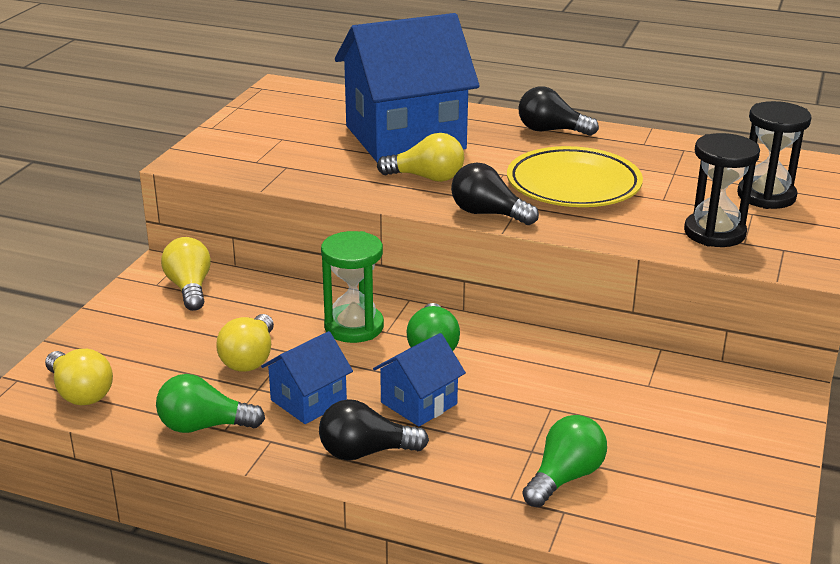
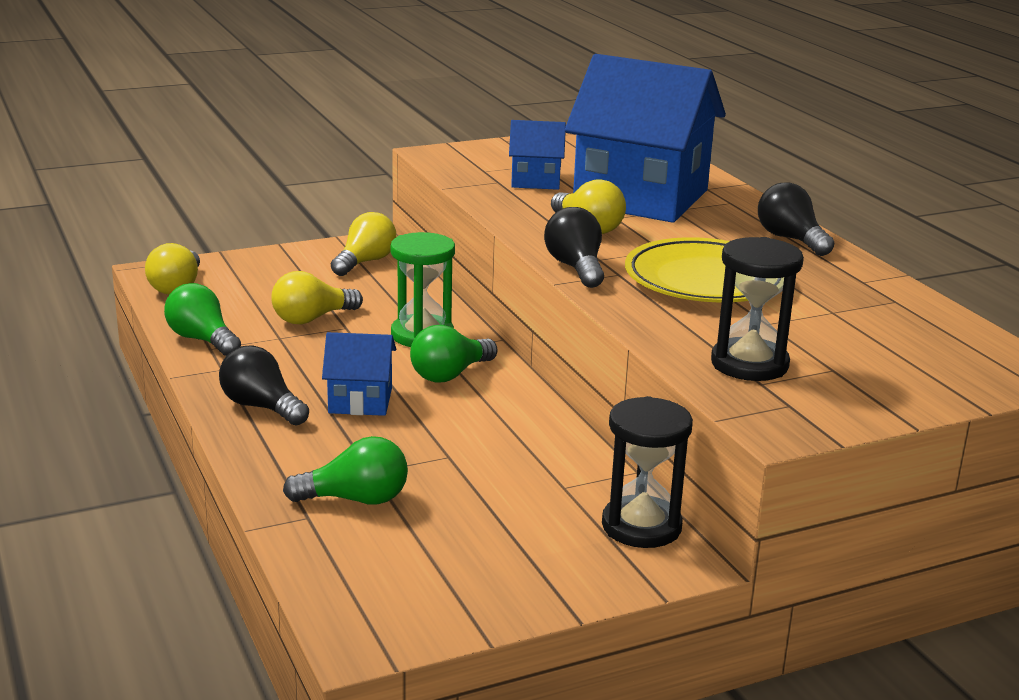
camera: 45 degrees right, 5 degrees down
(308, 401) = (293, 360): blue house -> blue house (535, 180)
(766, 196) = (886, 365): black hourglass -> black hourglass (641, 526)

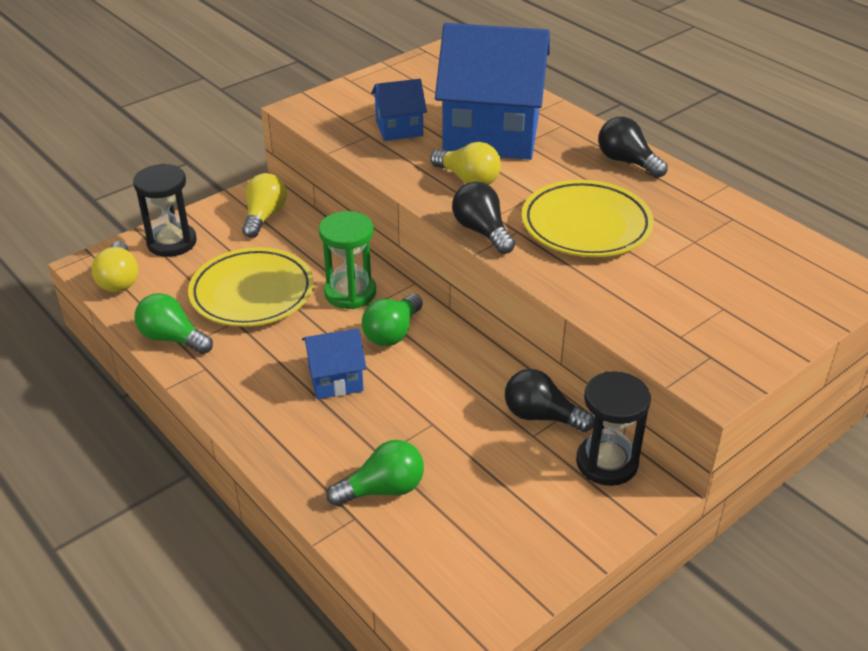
camera: 15 degrees left, 15 degrees up
(262, 407) = (260, 405): black light bulb -> black light bulb (541, 416)
(312, 319) = (252, 293): yellow light bulb -> yellow plate
(749, 364) = (662, 317): black hourglass -> black hourglass (172, 242)

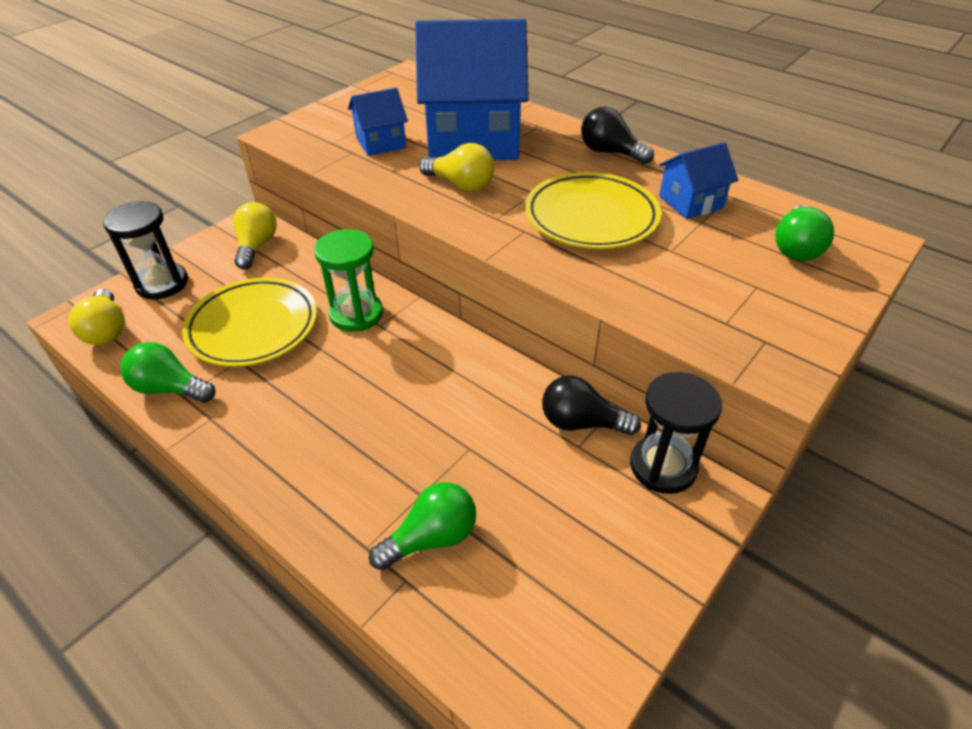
camera: 10 degrees left, 5 degrees up
(335, 379) = (356, 411): blue house -> blue house (690, 202)
(392, 333) = (407, 351): green light bulb -> green light bulb (796, 247)
(482, 231) = (488, 235): black light bulb -> none

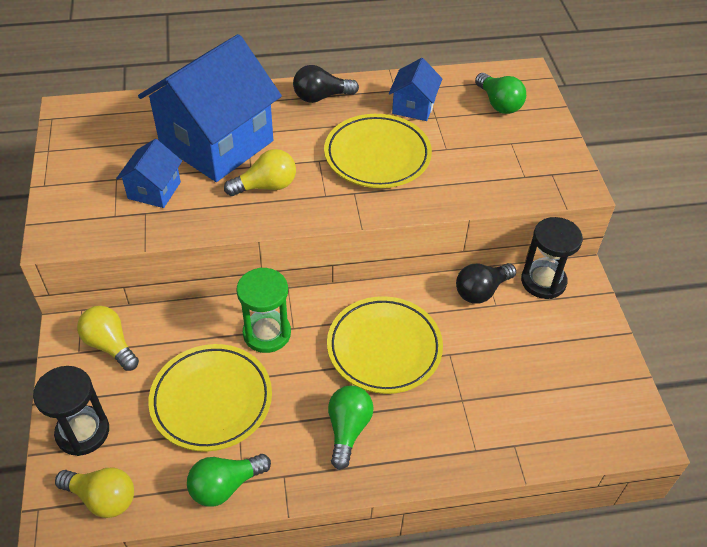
camera: 50 degrees left, 5 degrees up
(422, 396) = (384, 348): none -> yellow plate
(431, 538) = (497, 415): green light bulb -> green light bulb (348, 429)

